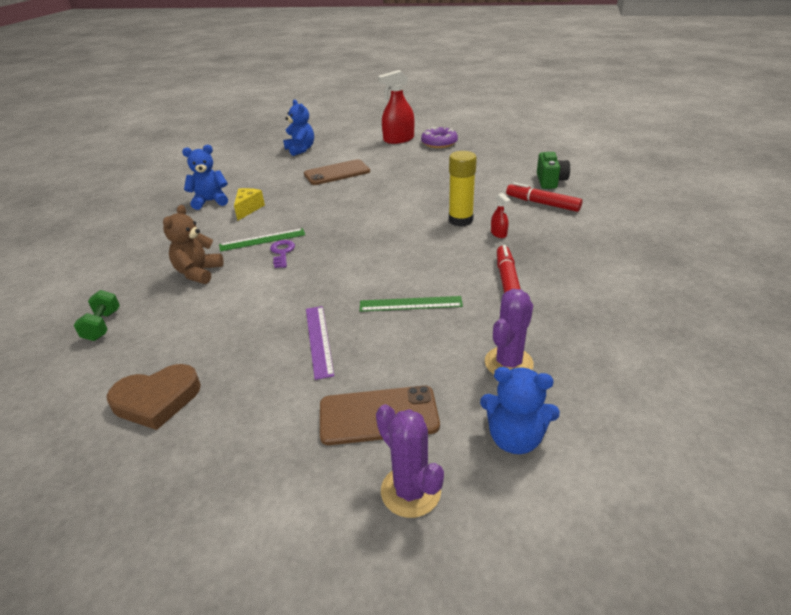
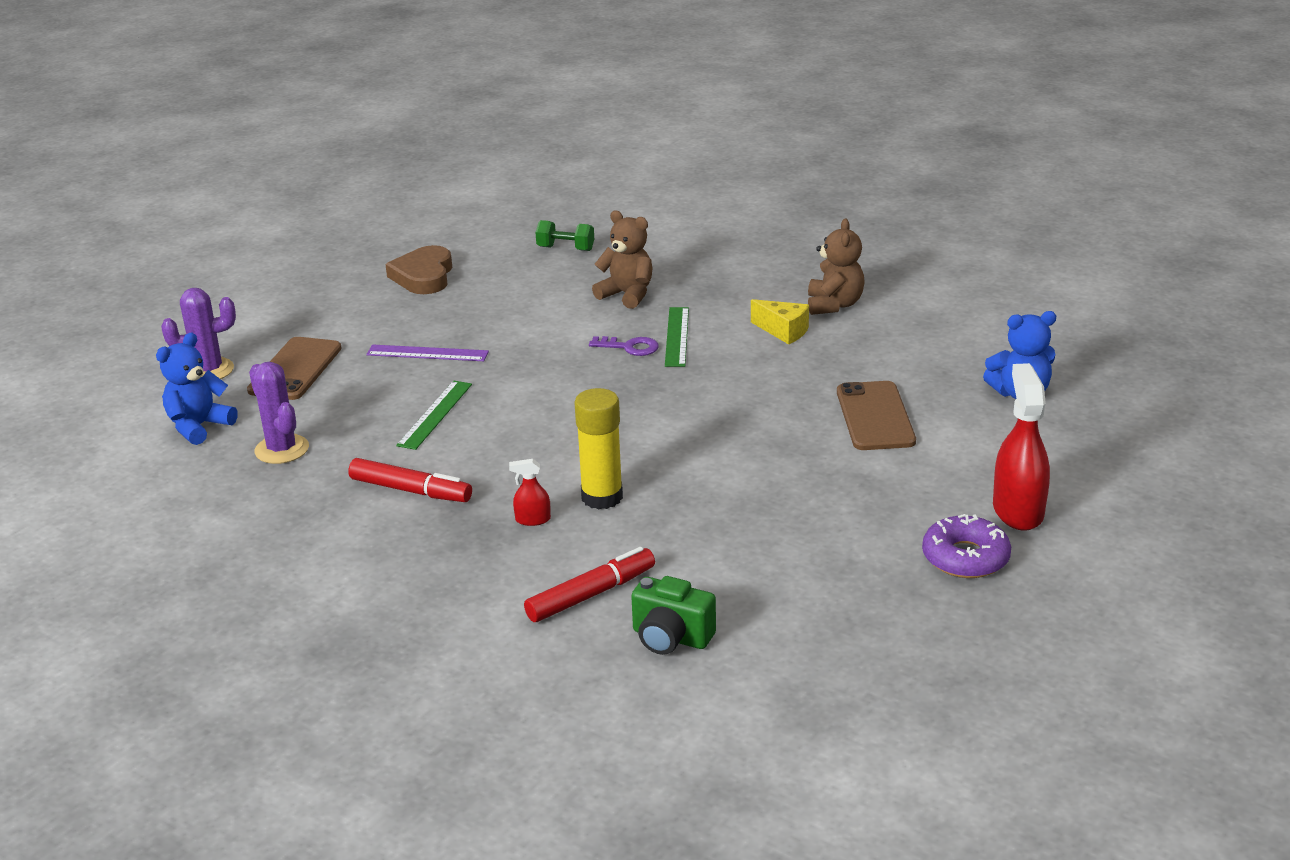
camera: 110 degrees right, 5 degrees down
(210, 201) = (834, 305): blue teddy bear -> brown teddy bear

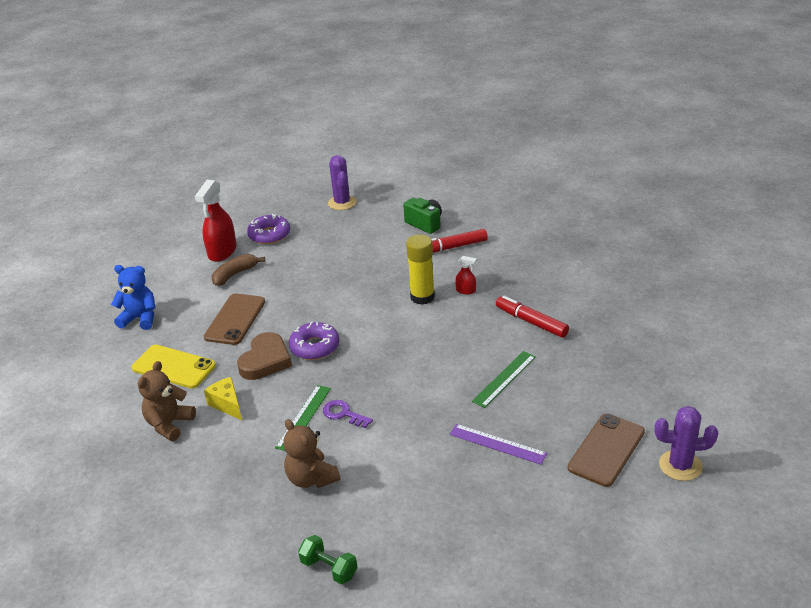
camera: 160 degrees left, 5 degrees up
(199, 427) = (677, 403): blue teddy bear -> none
(282, 449) = (613, 370): purple cactus -> purple cactus (342, 203)
(423, 276) = (479, 558): brown heart -> brown heart (265, 360)
(723, 405) = (315, 347): none -> purple donut
(897, 352) = (174, 367): none -> yellow phone
(949, 477) = (235, 274): none -> brown banana

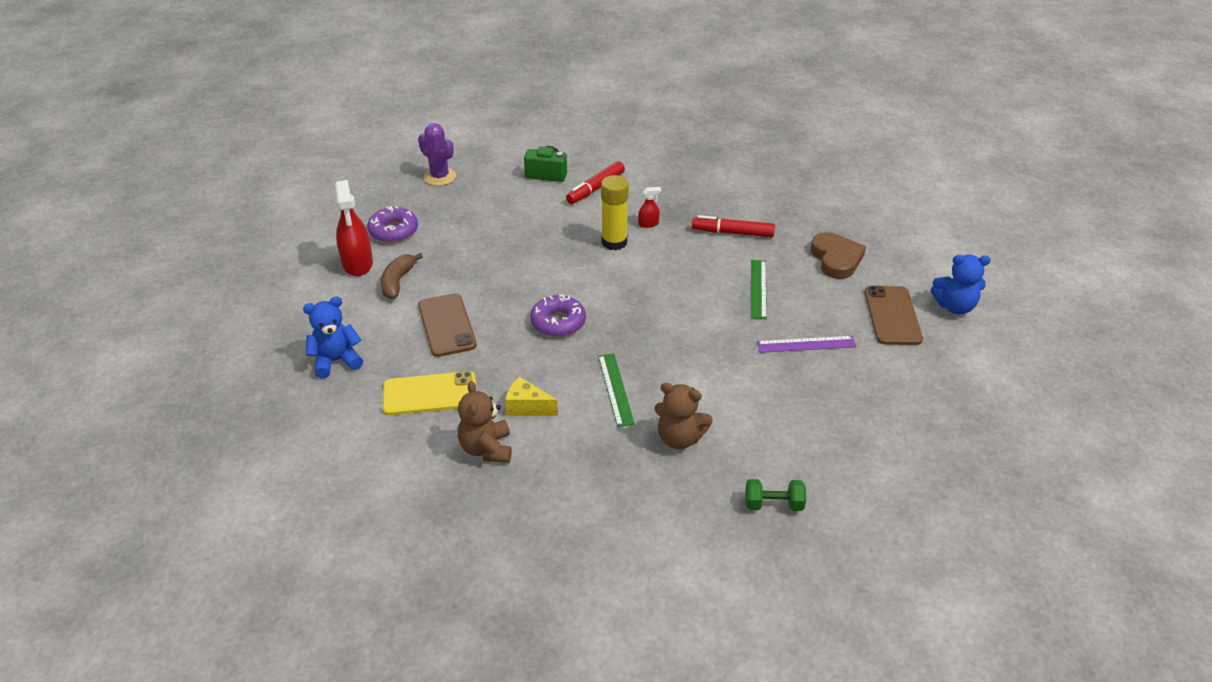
camera: 35 degrees left, 5 degrees up
(265, 360) = (522, 352): brown heart -> brown heart (836, 259)
(343, 414) = (649, 371): purple key -> none
(680, 465) = (955, 306): purple cactus -> blue teddy bear

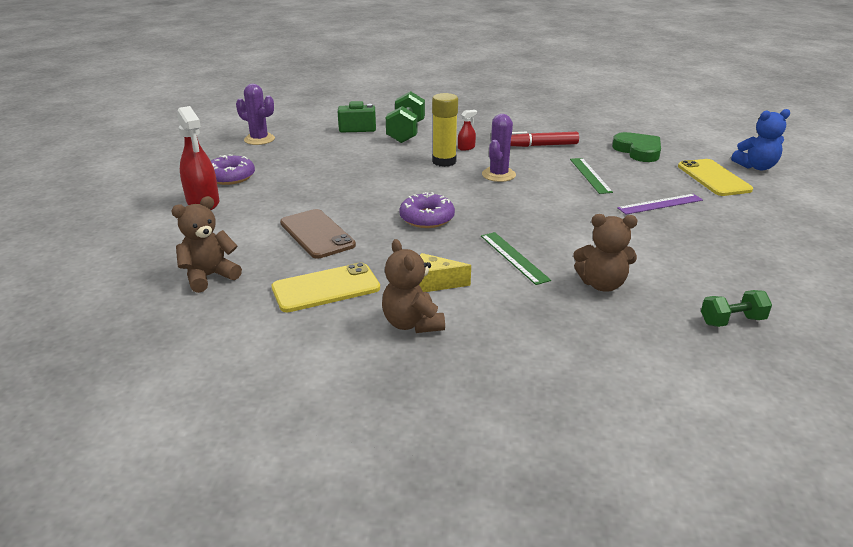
camera: 15 degrees left, 10 degrees down
(336, 361) = (209, 276): blue teddy bear -> brown teddy bear
(398, 282) = (250, 210): brown banana -> none
(595, 188) = (406, 132): red marker -> green dumbbell
(661, 272) = (498, 175): none -> purple cactus
(836, 259) = (638, 151): brown heart -> green heart
(892, 315) = (713, 178): brown phone -> yellow phone

